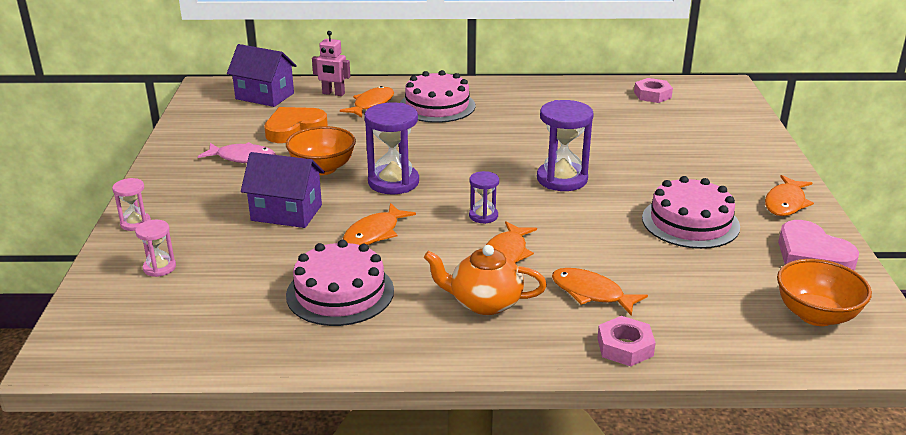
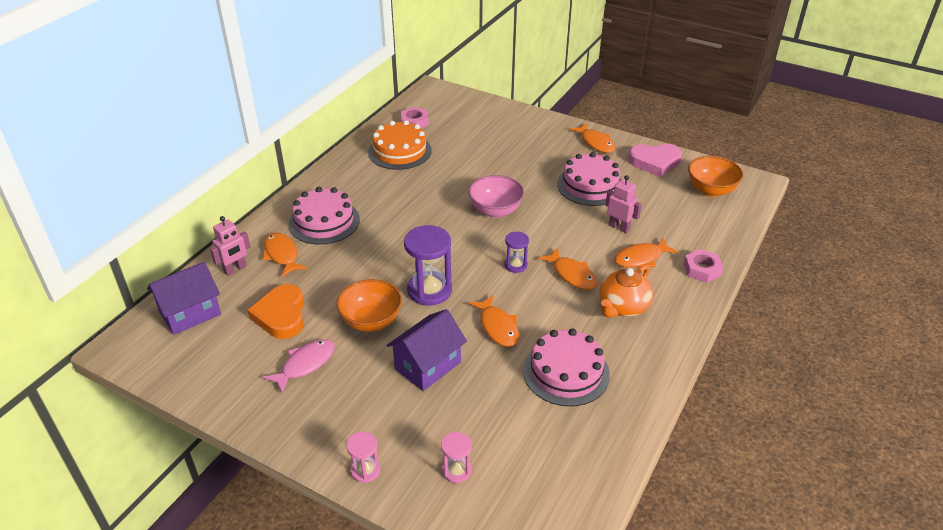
camera: 60 degrees left, 10 degrees up
(562, 179) = (495, 211): purple hourglass -> pink bowl
(591, 103) = (400, 151): none -> orange cake
(634, 262) = (619, 227): none -> pink robot

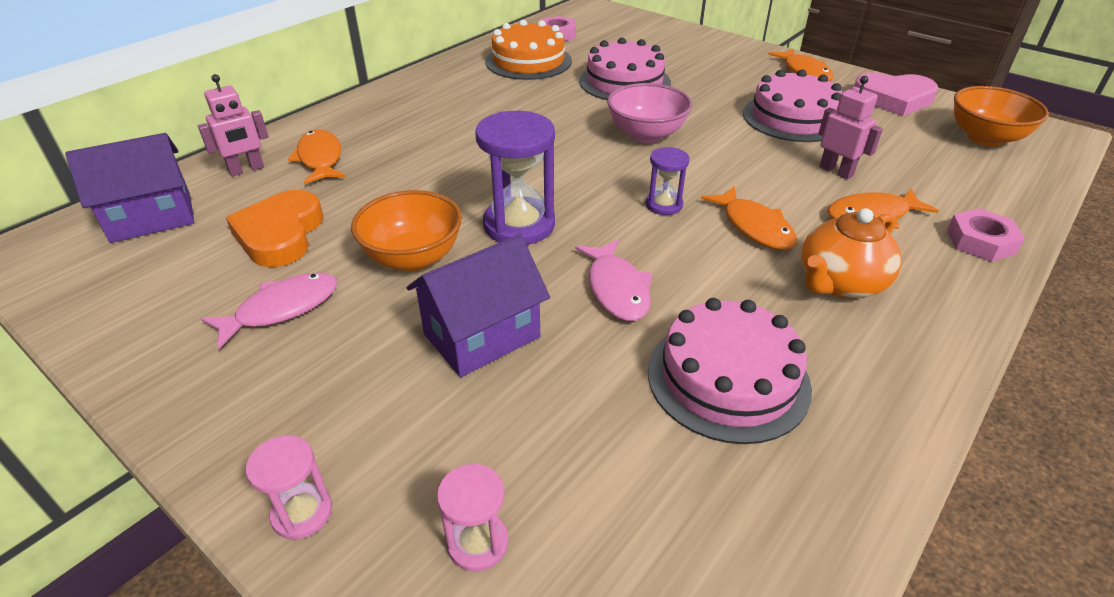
camera: 10 degrees right, 0 degrees up
(324, 221) = (396, 126): pink cake -> pink cake (624, 82)
(497, 327) = (617, 289): orange fish -> pink fish

